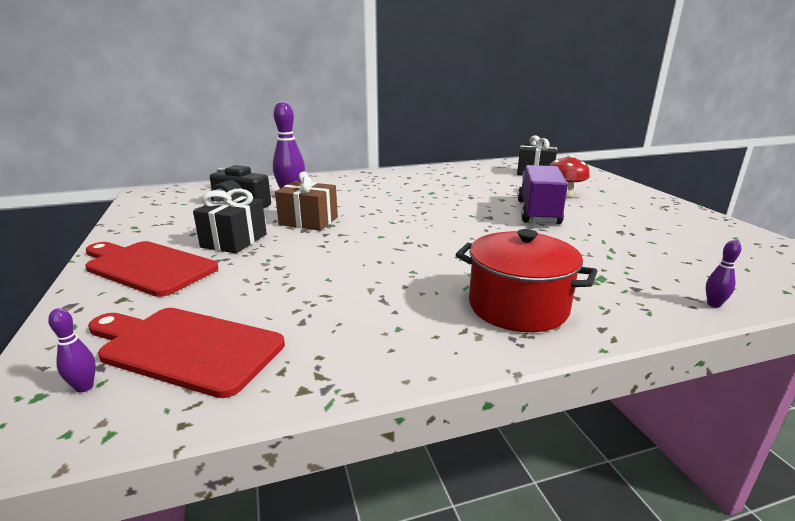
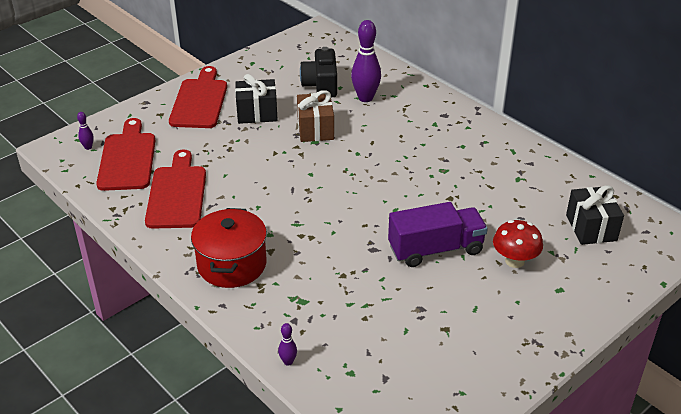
camera: 65 degrees right, 15 degrees up
(331, 319) = (177, 194): none -> red cutting board

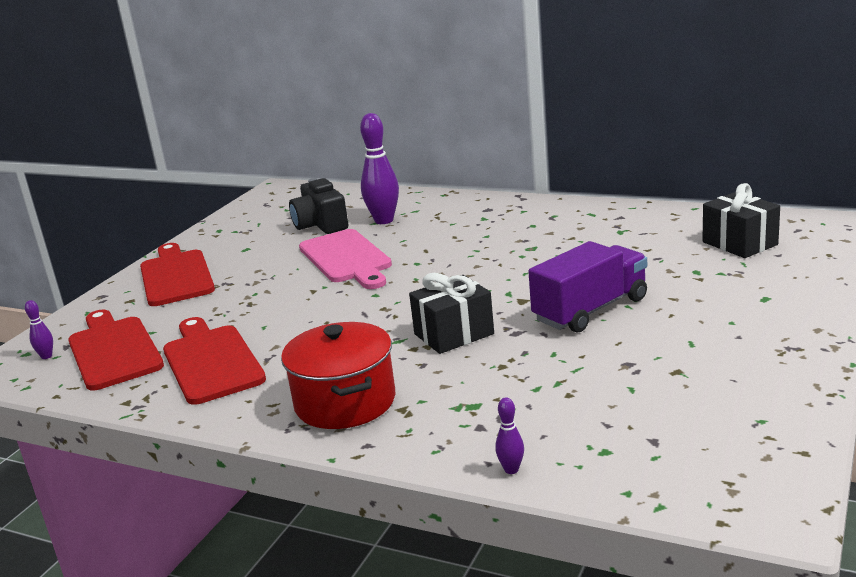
camera: 20 degrees left, 15 degrees down
(257, 113) = (260, 266): black gift -> black gift (454, 334)
(315, 129) = (346, 259): brown gift -> pink cutting board
(514, 261) = (690, 291): red mushroom -> none

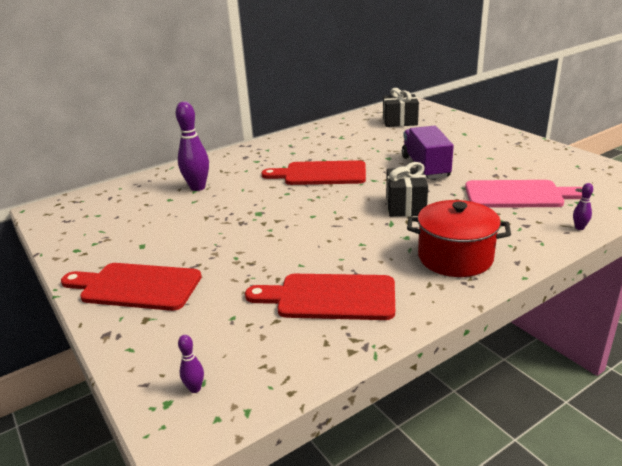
camera: 60 degrees left, 5 degrees up
(113, 350) = (241, 344): red cutting board -> red cutting board (321, 174)
(320, 225) = (158, 209): black camera -> none
(346, 259) = (238, 212): pink cutting board -> pink cutting board (518, 195)

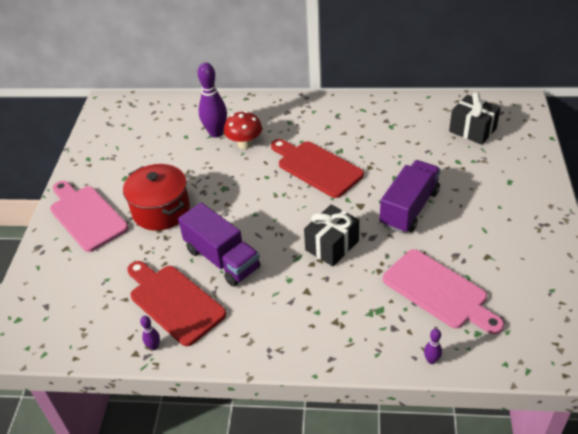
camera: 40 degrees right, 15 degrees up
(136, 286) = (86, 216): red cutting board -> pink cutting board
(195, 388) = (37, 319): purple bowling pin -> purple bowling pin (154, 346)
(236, 184) = (245, 144): none -> red mushroom
(329, 251) = (222, 259): none -> purple truck
(455, 257) = (294, 323): red pot -> red pot (161, 210)

